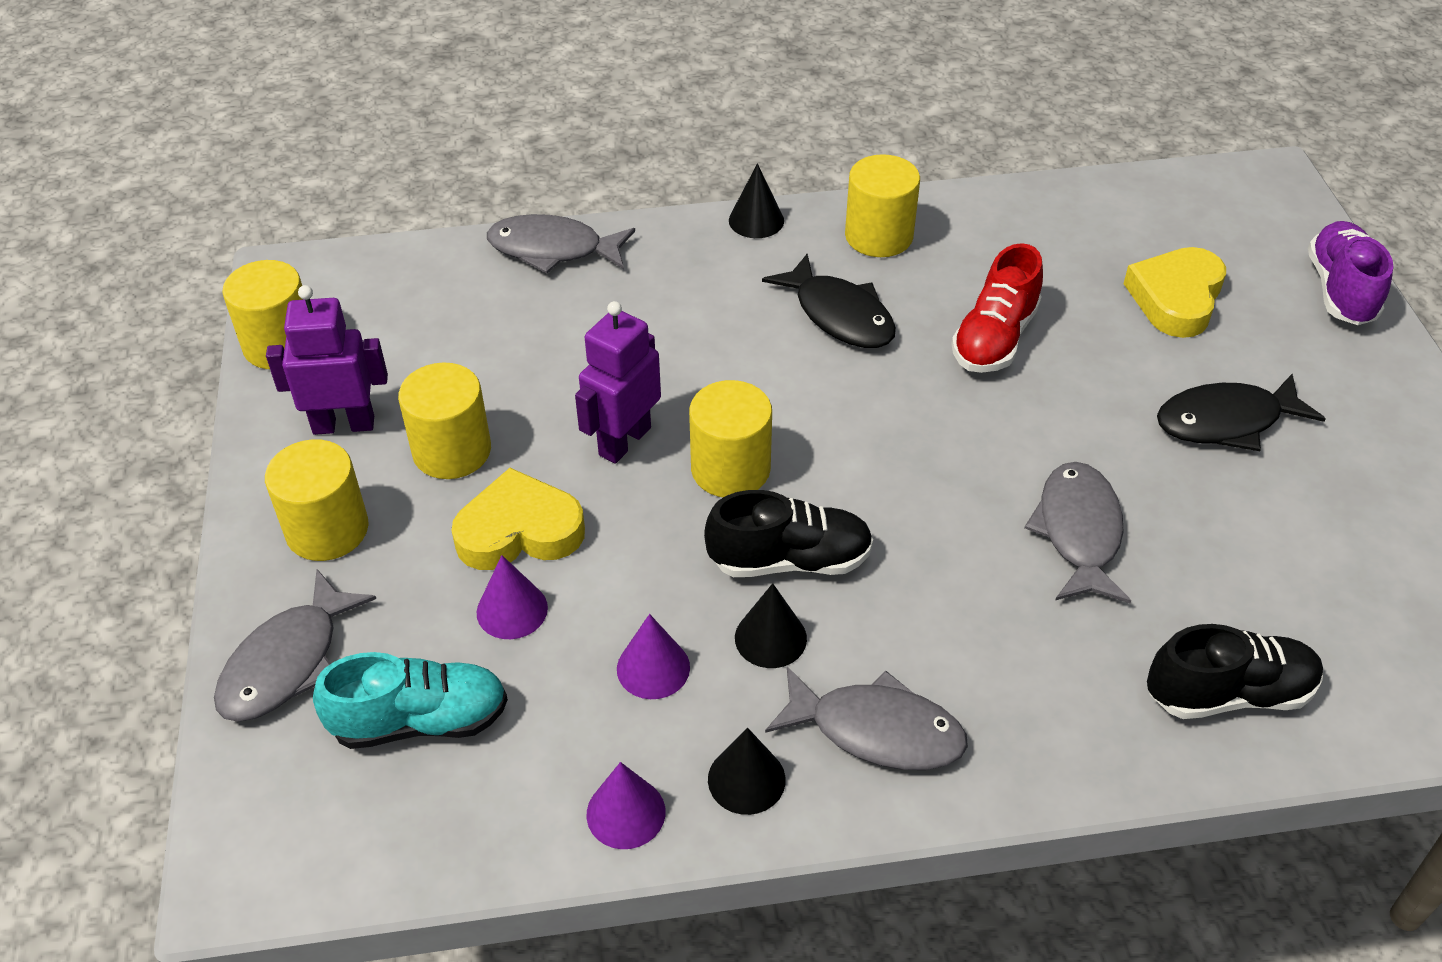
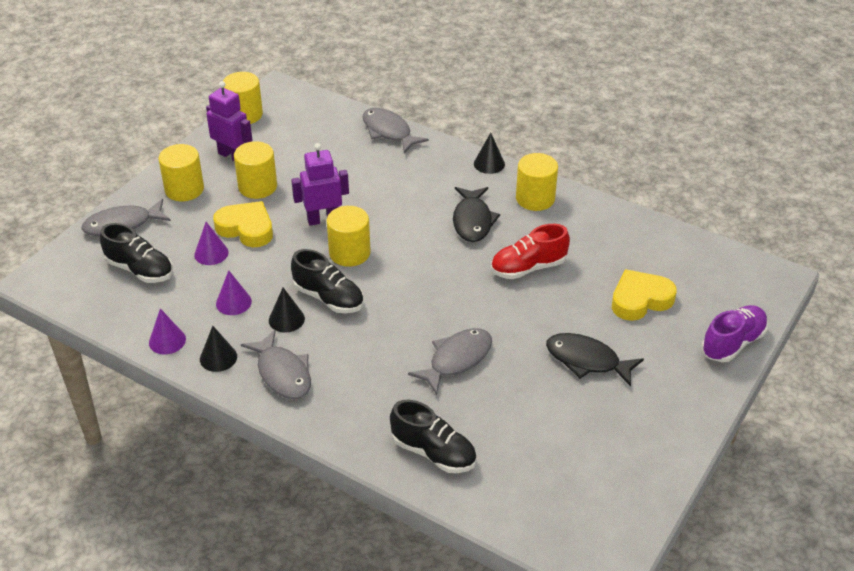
camera: 40 degrees right, 5 degrees down
(420, 721) = (140, 270): turquoise shoe -> black shoe

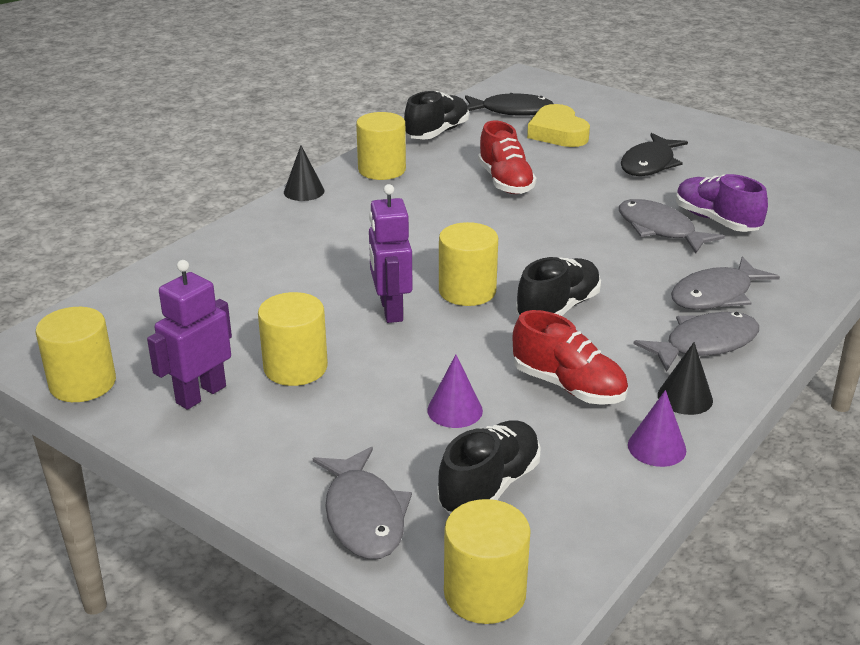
camera: 85 degrees left, 10 degrees down
(184, 189) = (278, 445): yellow cylinder -> yellow cylinder (484, 593)
(233, 302) = (568, 386): purple cone -> red shoe
(246, 228) = (399, 377): yellow heart -> none
(286, 319) = (601, 341): black cone -> none
(388, 131) = (200, 255): grey fish -> grey fish (716, 295)
(434, 453) = (804, 249): black shoe -> black shoe (437, 132)
(472, 221) = (416, 207): black fish -> black fish (512, 111)
(733, 343) = (616, 102): purple shoe -> purple shoe (716, 220)

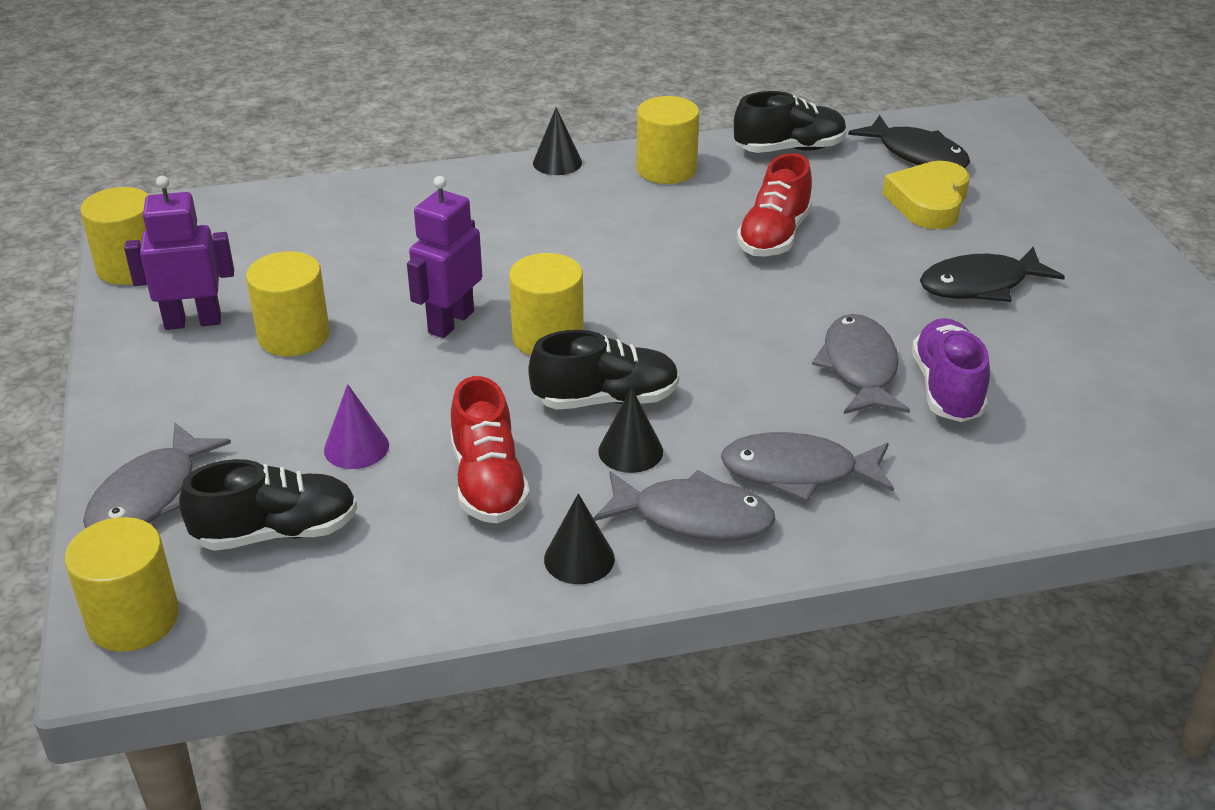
camera: 40 degrees right, 5 degrees up
(617, 328) = (630, 451): none -> black cone
(657, 447) = (471, 589): purple cone -> none

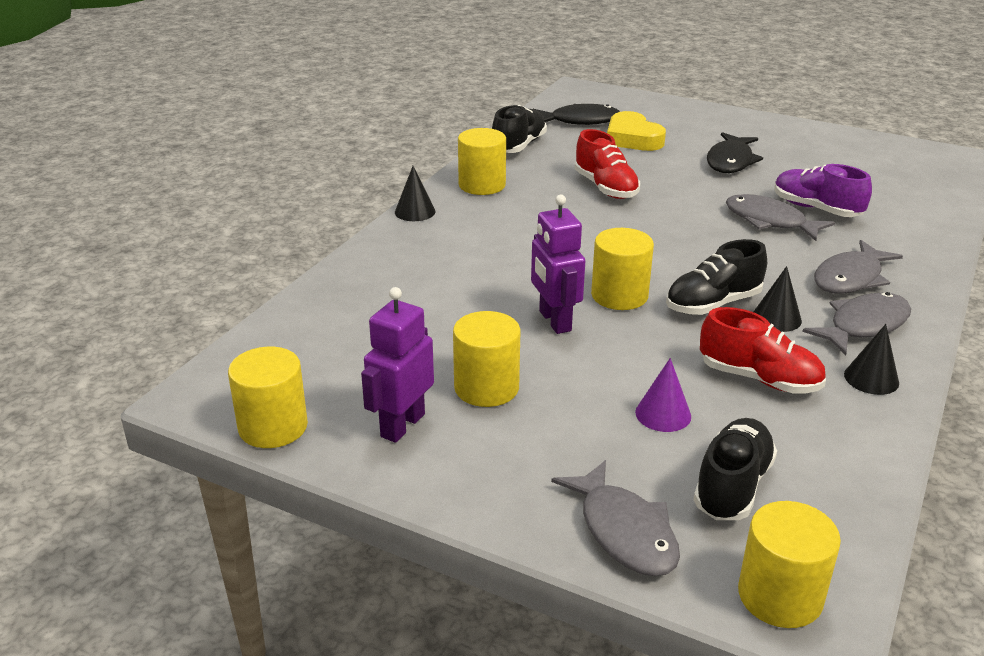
camera: 50 degrees left, 5 degrees down
(606, 399) = (713, 304): black shoe -> black shoe turned 150 degrees counterclockwise

